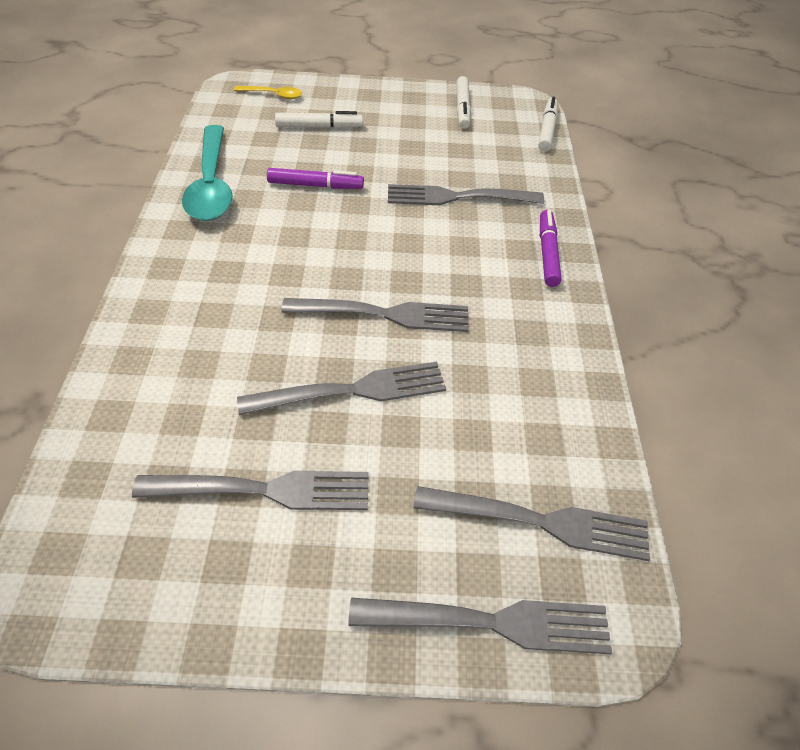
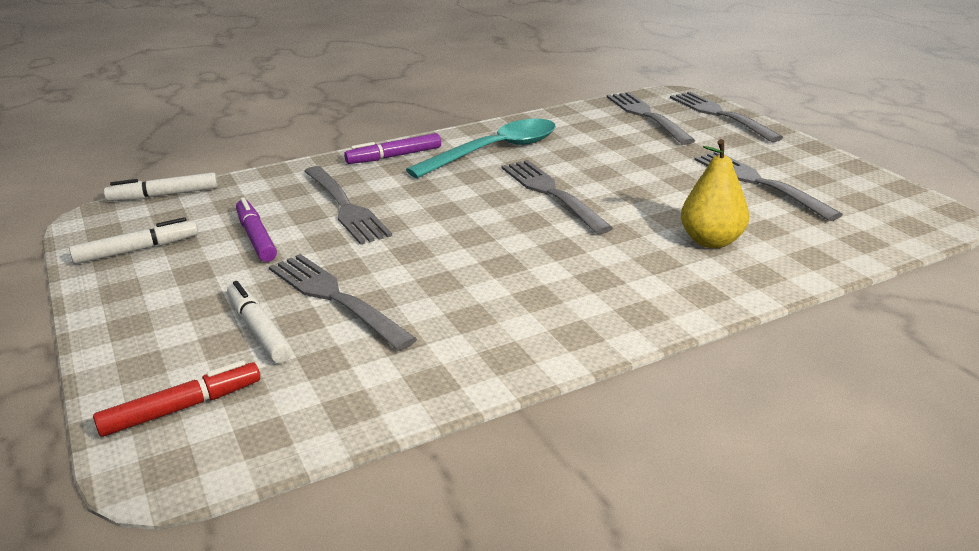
camera: 115 degrees left, 20 degrees down
(203, 364) = (711, 241): none -> yellow pear
(211, 185) = (473, 352): turquoise spoon -> turquoise spoon (495, 151)
(273, 95) = (181, 408): yellow spoon -> red marker
(315, 185) = (401, 284): purple marker -> purple marker (256, 238)
(352, 390) = (642, 182): grey fork -> grey fork (335, 298)

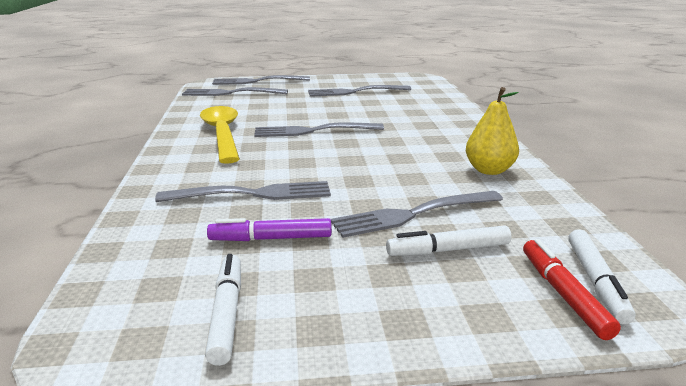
camera: 70 degrees left, 5 degrees down
(164, 195) = (88, 289): white marker -> white marker (596, 281)
(394, 156) = (176, 165): purple marker -> none
(495, 151) = (222, 134): turquoise spoon -> yellow spoon
(711, 241) = (412, 111): yellow pear -> yellow pear (489, 170)

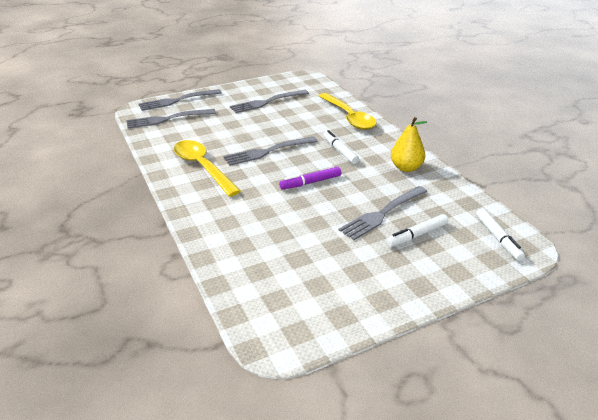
camera: 20 degrees left, 10 degrees up
(226, 314) = (329, 305): white marker -> white marker (340, 151)
(253, 194) = (273, 219): grey fork -> none
(271, 239) = (313, 251): purple marker -> purple marker (311, 182)
(445, 114) = (349, 117): none -> yellow spoon
(563, 294) = (486, 250): red marker -> none

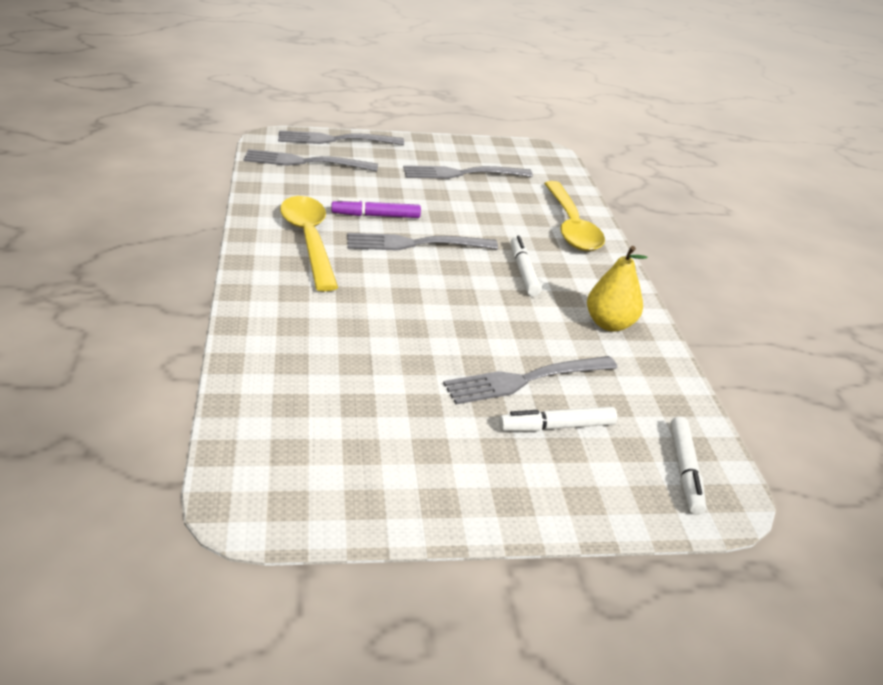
camera: 15 degrees right, 0 degrees up
(311, 182) = (448, 305): purple marker -> purple marker (376, 216)

